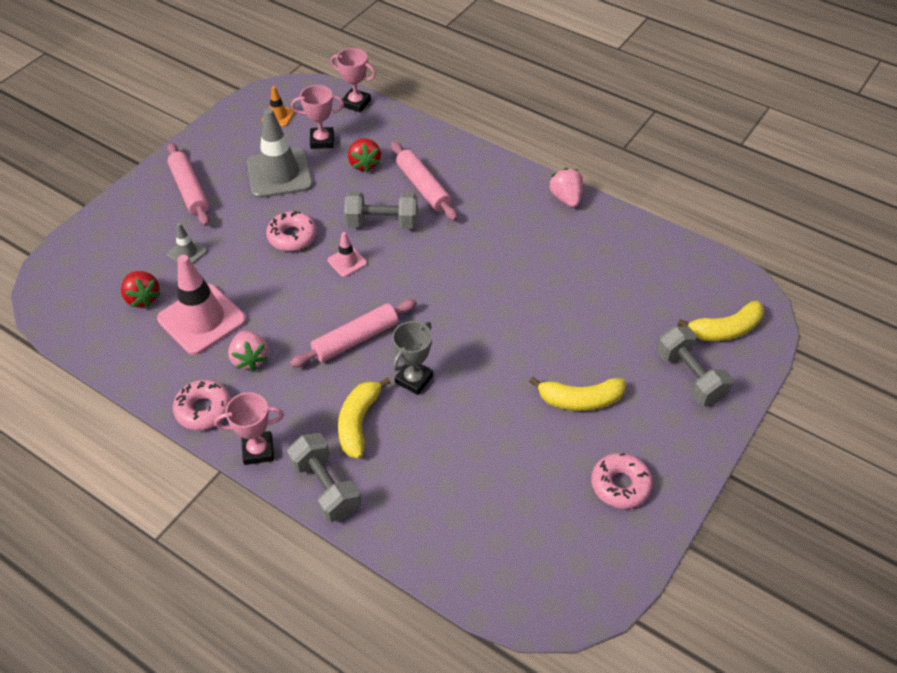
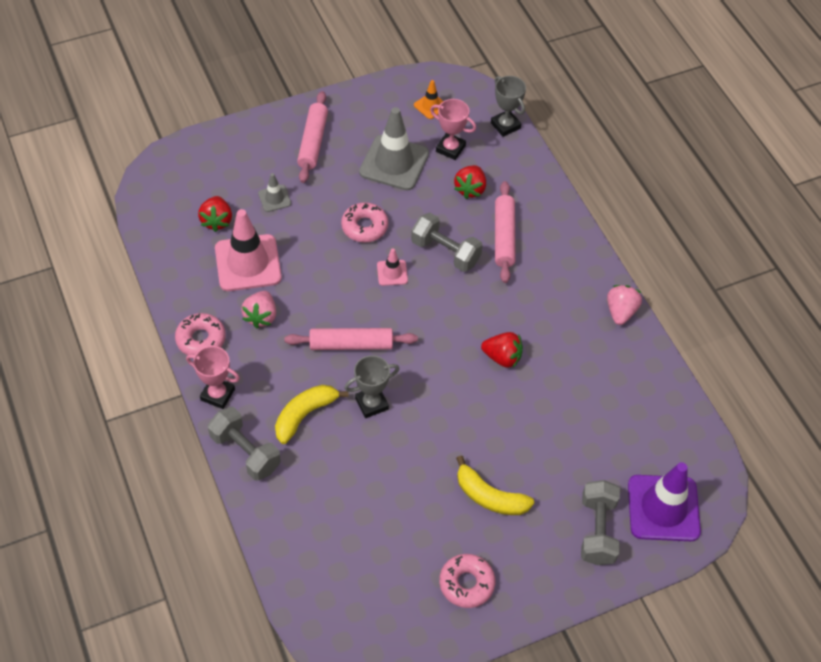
camera: 30 degrees right, 5 degrees up
(326, 487) = (245, 452): grey dumbbell -> grey dumbbell turned 45 degrees counterclockwise
(356, 103) = (505, 125): pink trophy -> grey trophy
(498, 281) = (502, 357): none -> red strawberry
(725, 330) = (663, 508): yellow banana -> purple traffic cone

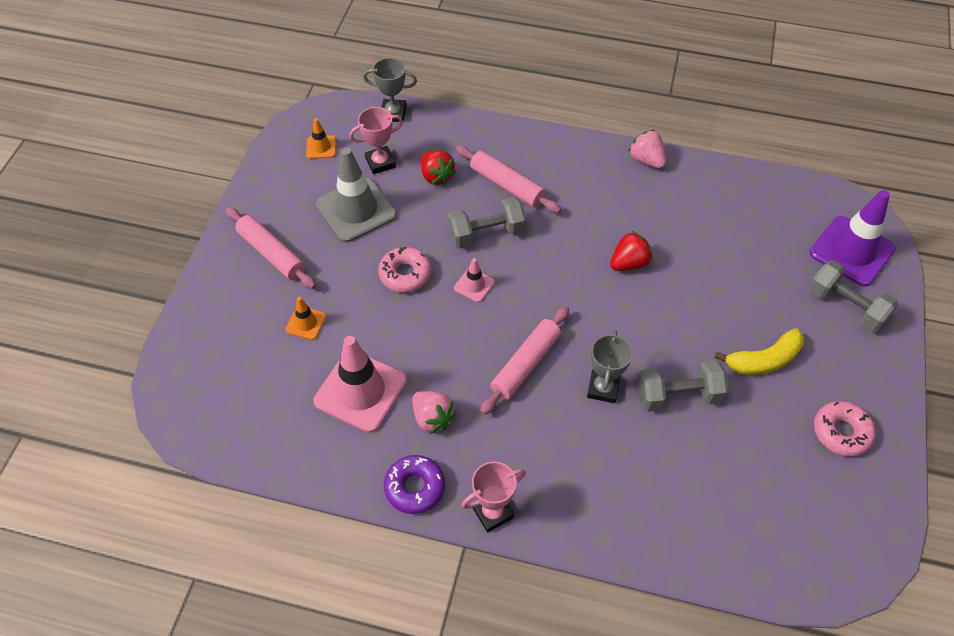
camera: 50 degrees left, 0 degrees up
(201, 339) = (415, 487): pink donut -> purple donut
(217, 221) = (286, 387): red strawberry -> none
(245, 452) = (579, 528): grey dumbbell -> grey dumbbell (678, 396)
(274, 198) = (306, 323): grey traffic cone -> orange traffic cone
(304, 415) = (574, 450): yellow banana -> none

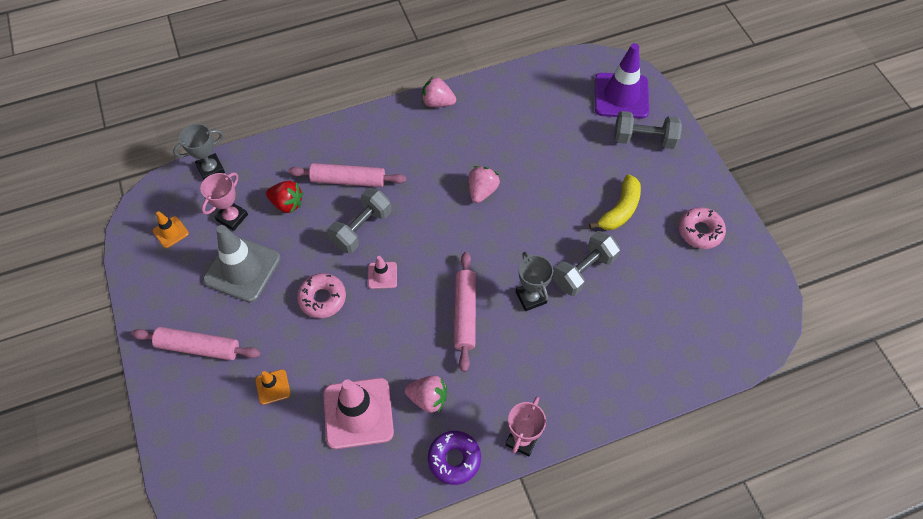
camera: 35 degrees left, 5 degrees up
(629, 263) = (482, 191): red strawberry -> pink strawberry

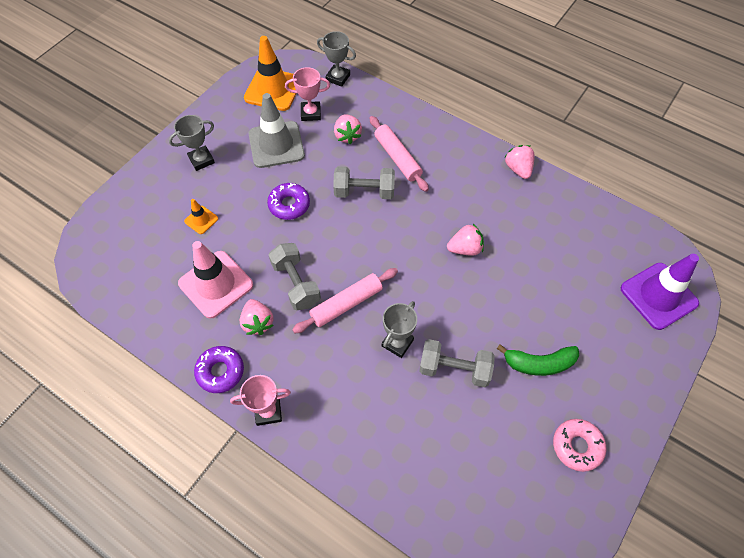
camera: 55 degrees right, 0 degrees up
(170, 232) = (273, 89): orange traffic cone -> orange traffic cone, size x2.11
(199, 347) = (201, 160): pink rolling pin -> grey trophy
(287, 204) = (347, 136): red strawberry -> pink strawberry
(322, 298) = (289, 205): pink donut -> purple donut
(382, 275) = (336, 229): pink traffic cone -> none
(620, 210) = (539, 363): yellow banana -> green banana
(644, 139) = (631, 341): grey dumbbell -> grey dumbbell (296, 283)

